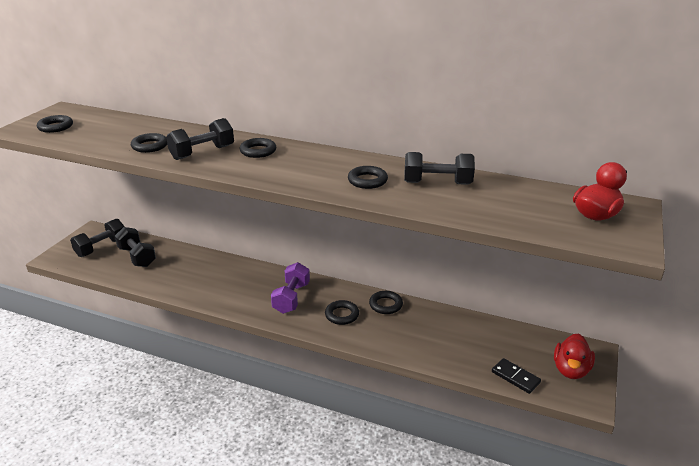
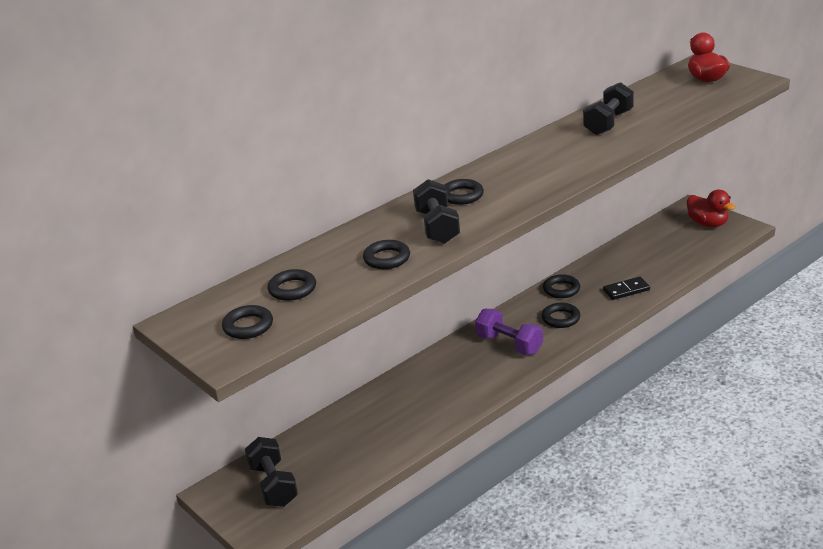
camera: 60 degrees left, 0 degrees up
(137, 257) = (327, 452): black dumbbell -> none
(367, 181) = (579, 151): black ring -> black ring (292, 289)
(515, 377) = (703, 250): black domino -> black domino (626, 290)

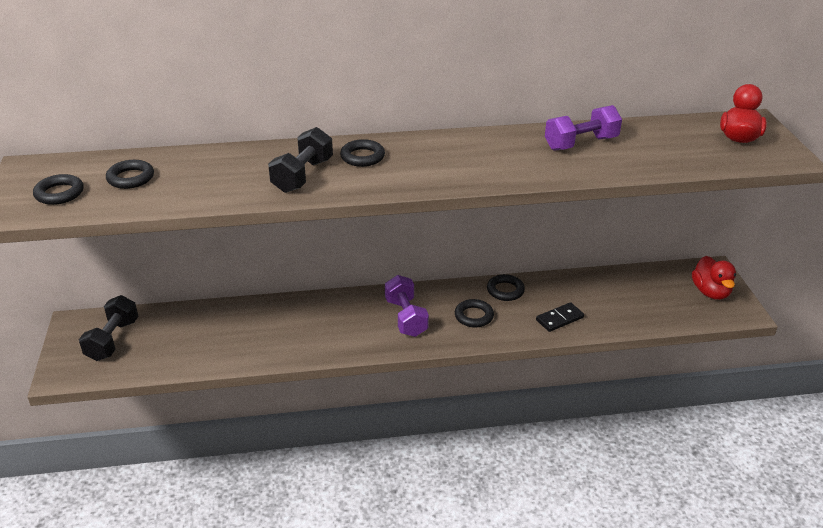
camera: 30 degrees right, 5 degrees up
(387, 258) = (227, 185): black ring -> none
(608, 123) = (581, 144): black dumbbell -> purple dumbbell
(626, 290) = (559, 319): black domino -> black domino turned 45 degrees counterclockwise

